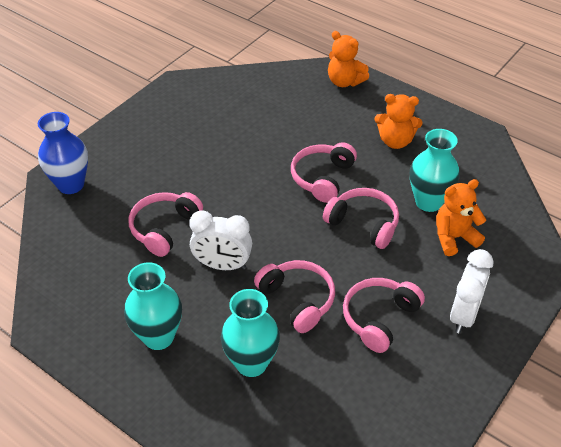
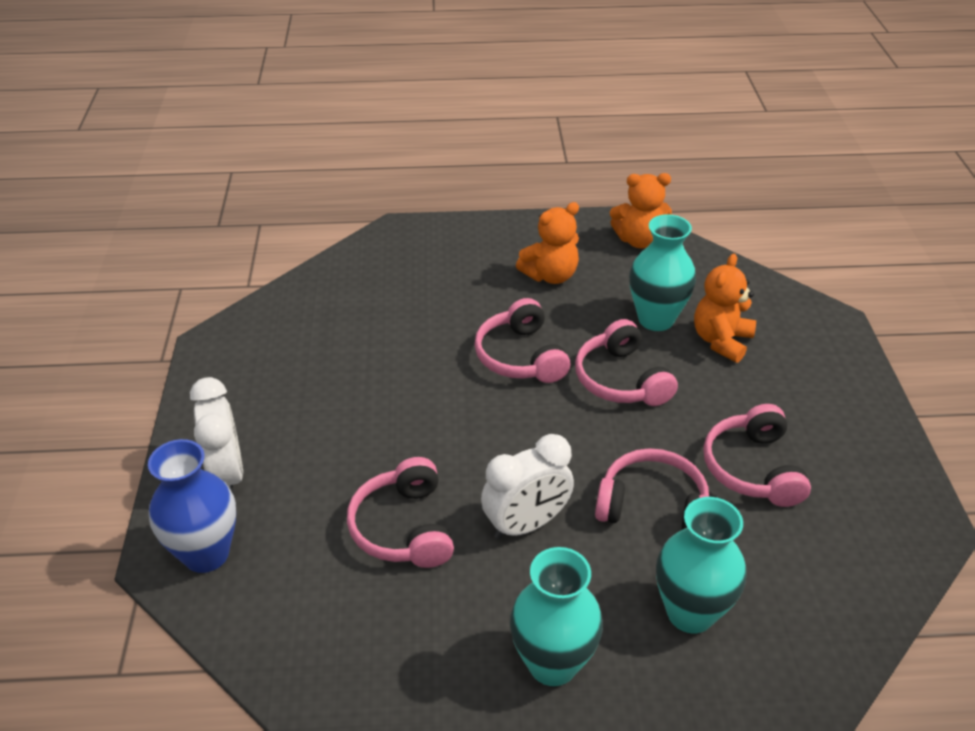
camera: 40 degrees left, 5 degrees down
(344, 81) = (422, 240): orange teddy bear -> orange teddy bear (639, 240)
(363, 223) = (621, 379): pink headphones -> pink headphones turned 105 degrees counterclockwise
(463, 315) = (819, 412): white clock -> white clock (227, 474)

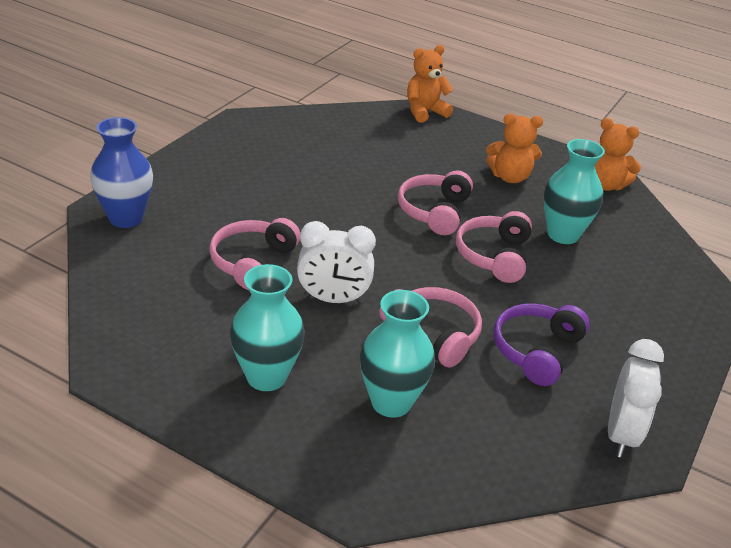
camera: 30 degrees right, 5 degrees down
(227, 474) = (179, 187): white clock -> white clock (621, 434)
(721, 341) = (601, 269): orange teddy bear -> orange teddy bear (424, 112)
(752, 468) = (536, 351): pink headphones -> purple headphones

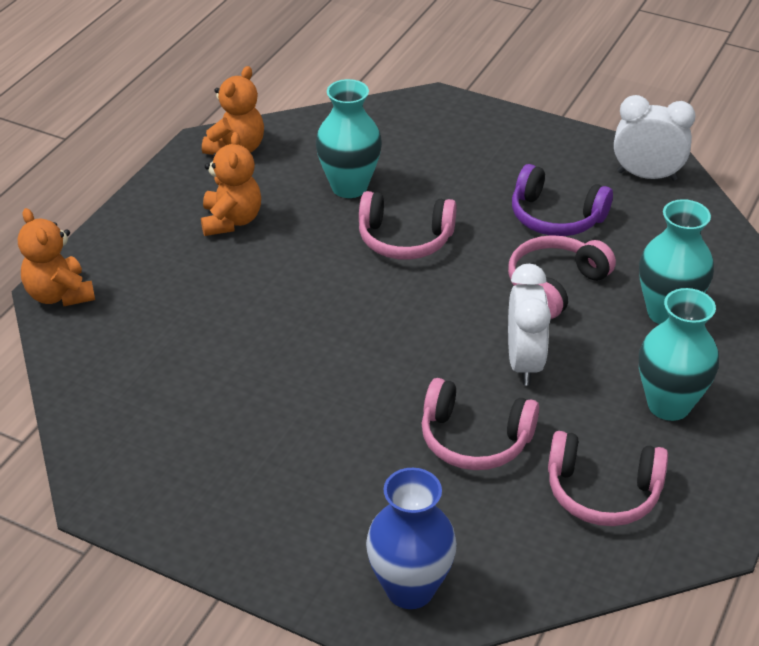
camera: 90 degrees left, 5 degrees up
(434, 211) = (324, 285): pink headphones -> pink headphones (602, 492)

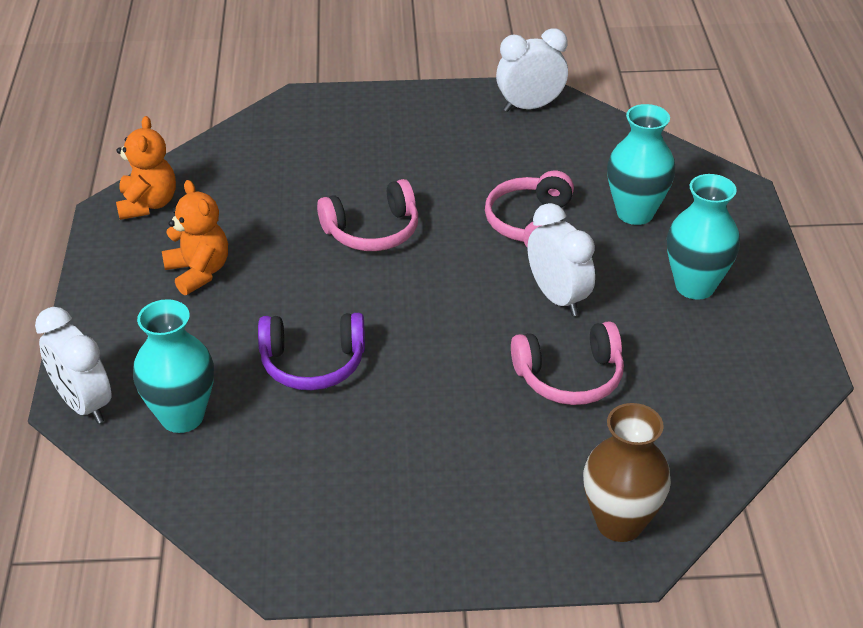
camera: 30 degrees left, 0 degrees up
(60, 295) = (84, 404): orange teddy bear -> white clock
(349, 187) = (285, 203): turquoise vase -> turquoise vase (182, 416)
(410, 589) = (619, 523): blue vase -> brown vase
(555, 217) = (484, 166): purple headphones -> purple headphones (313, 363)
(602, 492) = (702, 376): pink headphones -> none

